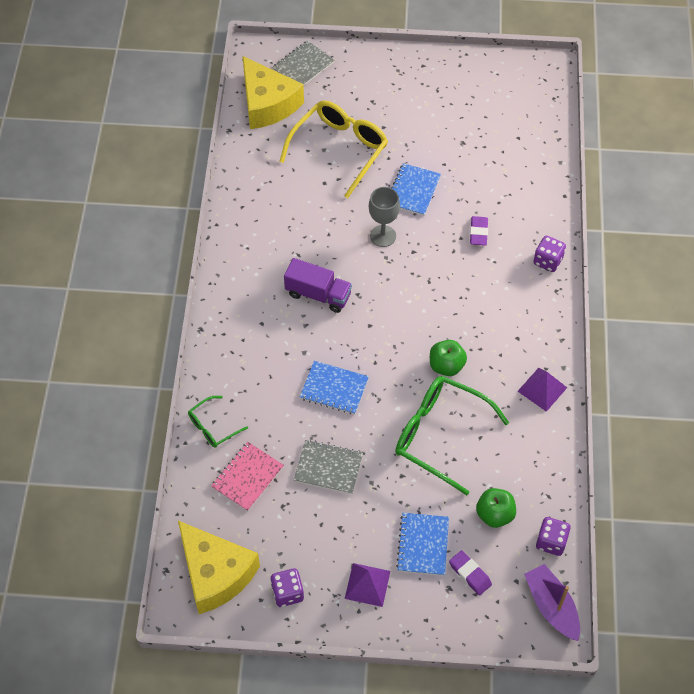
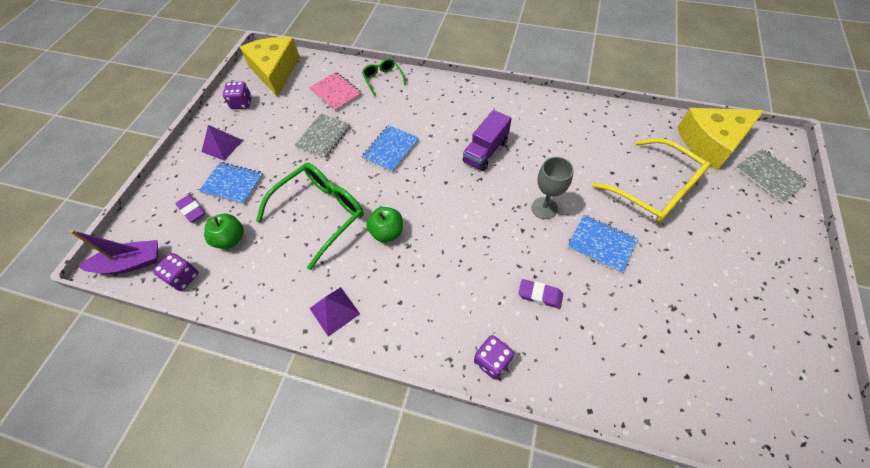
camera: 105 degrees right, 0 degrees up
(215, 573) = (275, 71): yellow cheese -> yellow cheese turned 105 degrees clockwise
(470, 574) = (192, 210): purple eraser -> purple eraser turned 75 degrees clockwise

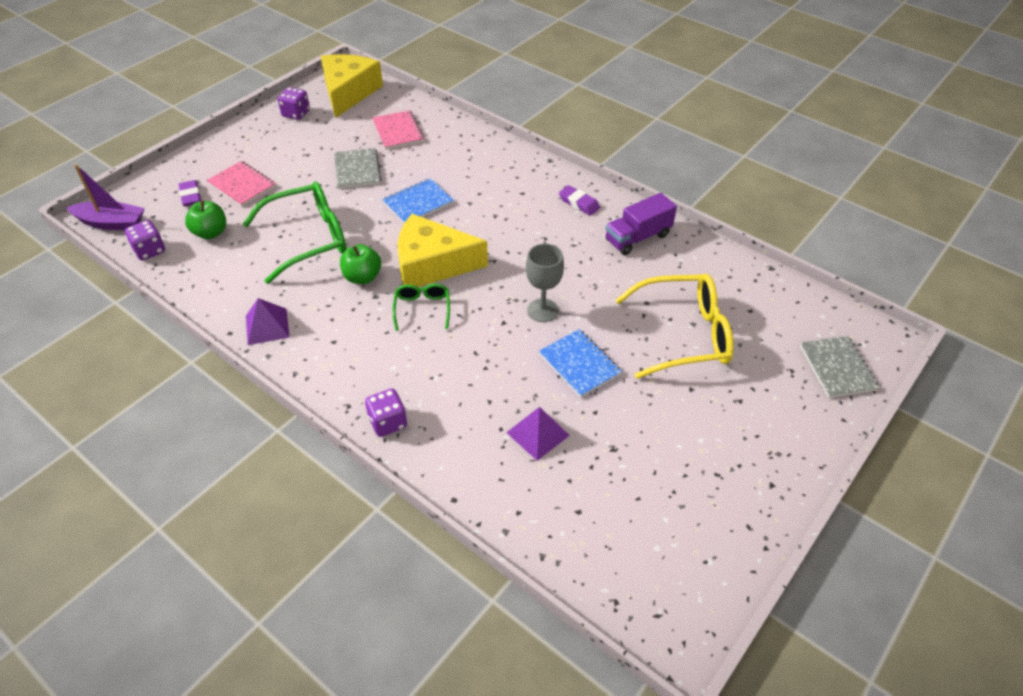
camera: 20 degrees right, 10 degrees down
(222, 146) = (253, 147): purple pyramid -> purple pyramid (538, 433)
(232, 184) = (242, 185): blue notebook -> pink notebook
(323, 136) = (357, 169): grey notebook -> grey notebook turned 60 degrees counterclockwise
(383, 79) = (456, 133): green glasses -> green glasses (422, 309)
(485, 151) = (518, 236): purple truck -> purple truck (637, 238)
(540, 295) = (477, 386): purple eraser -> purple eraser (579, 203)
(654, 189) = (683, 335): yellow glasses -> yellow glasses turned 75 degrees counterclockwise
(711, 143) = (792, 312): yellow cheese -> yellow cheese (432, 264)

